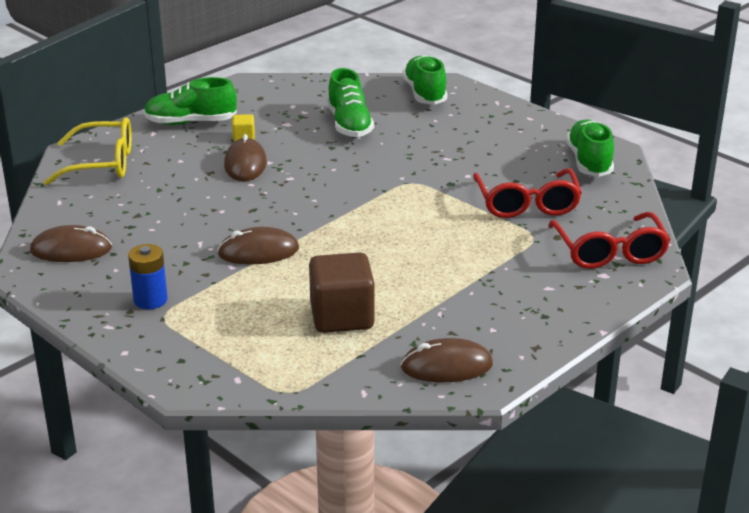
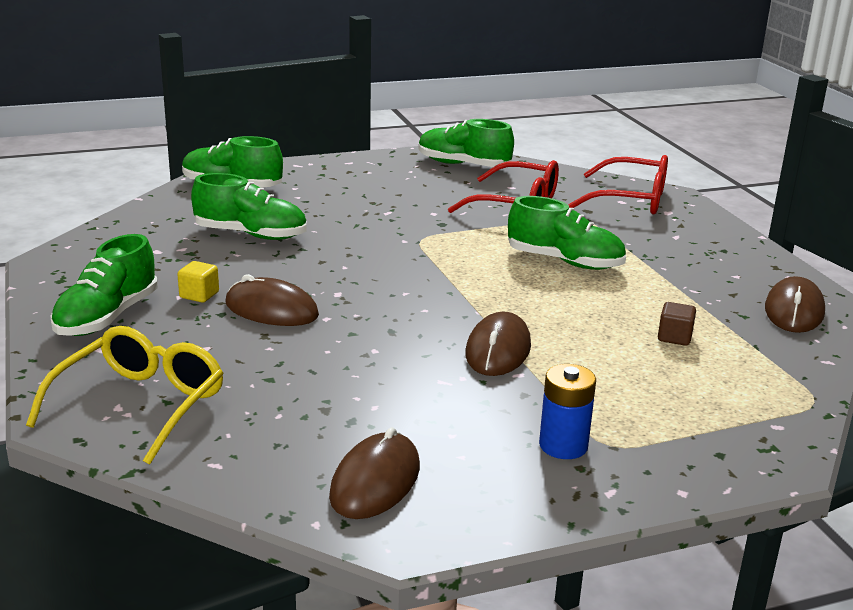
camera: 65 degrees left, 5 degrees down
(342, 317) = (674, 337): brown cube -> brown cube, size x0.45
(433, 247) = (565, 262): none -> green shoe

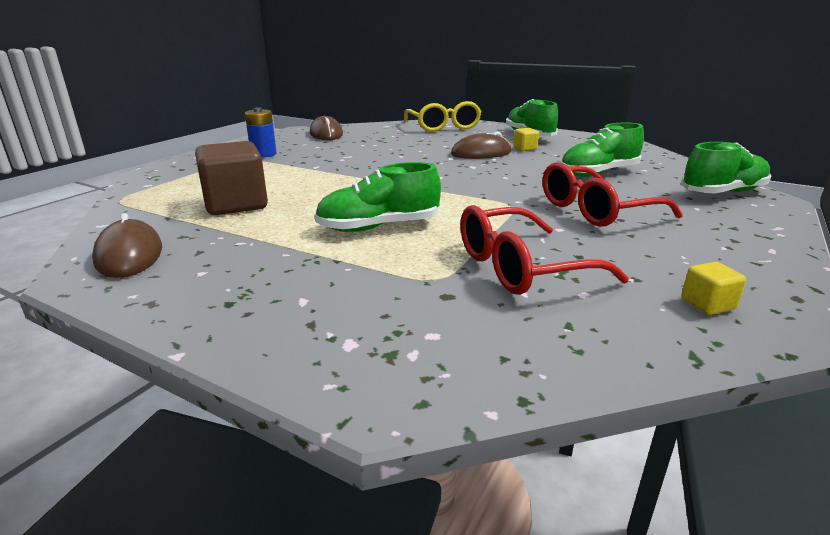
camera: 140 degrees right, 0 degrees up
(463, 165) = (707, 304): green shoe -> yellow cube
(498, 350) = (341, 170): brown mouse -> none
(632, 200) = (423, 344): red glasses -> red glasses (595, 210)
(674, 337) = (236, 204): brown cube -> brown cube, size x2.21

